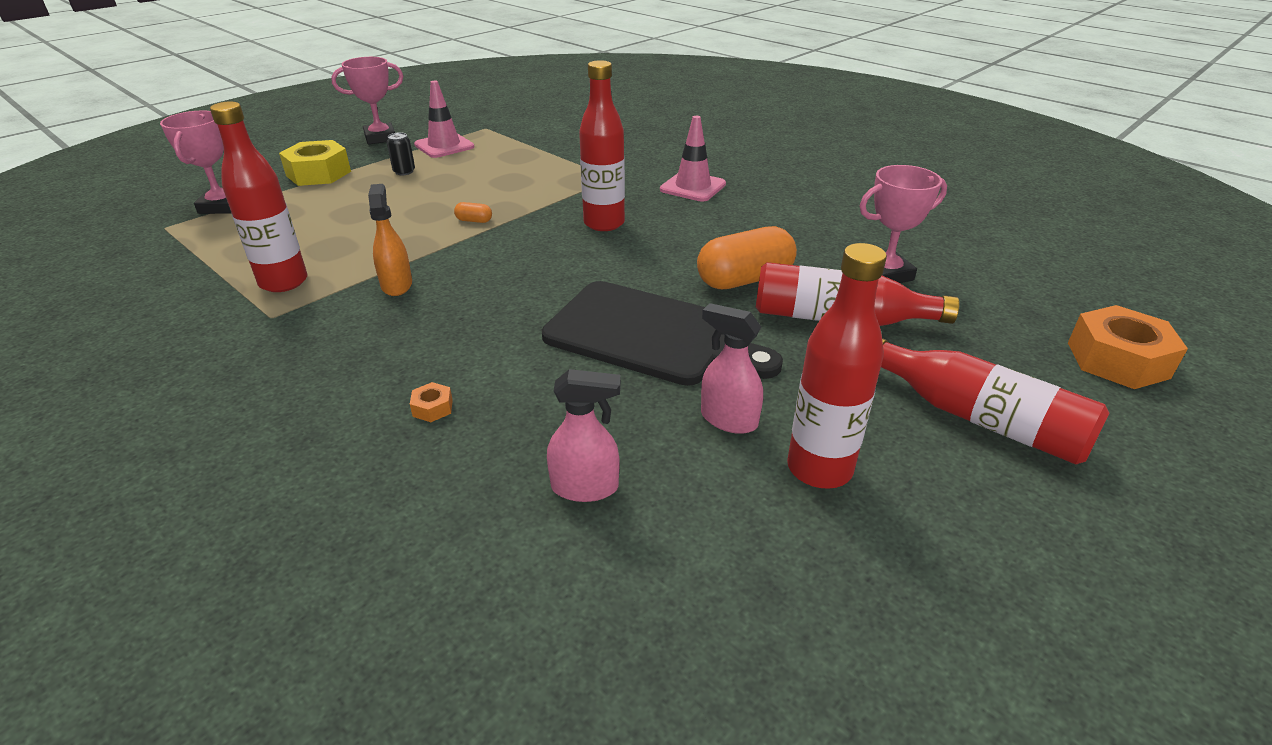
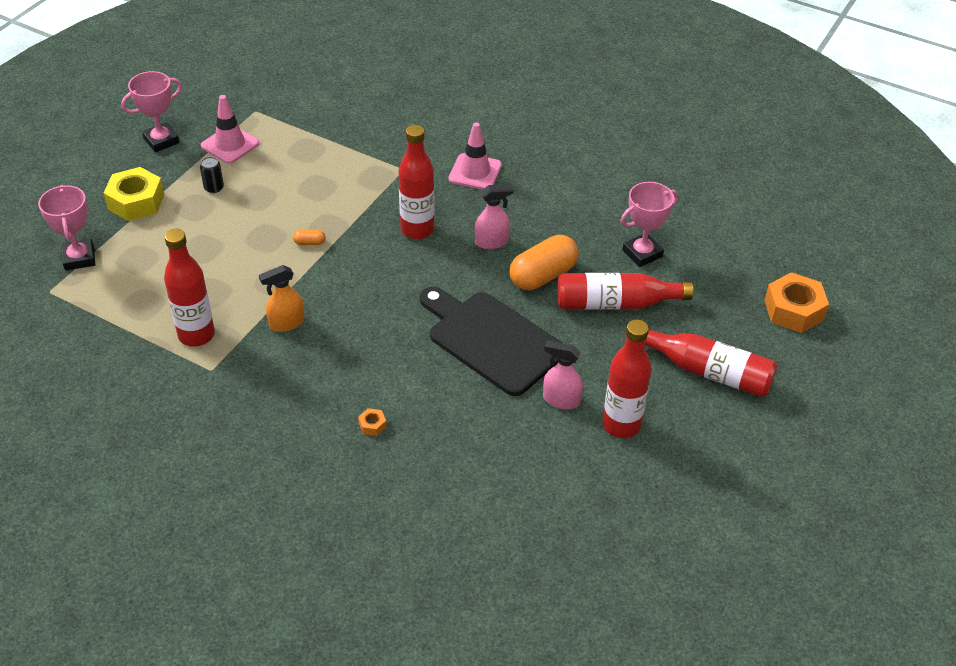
camera: 15 degrees left, 10 degrees up
(397, 285) = (286, 323): orange spray bottle -> orange spray bottle turned 90 degrees counterclockwise
(585, 487) = (491, 462): pink spray bottle -> pink spray bottle (492, 242)
(650, 335) = (491, 340): black cutting board -> black cutting board turned 150 degrees counterclockwise

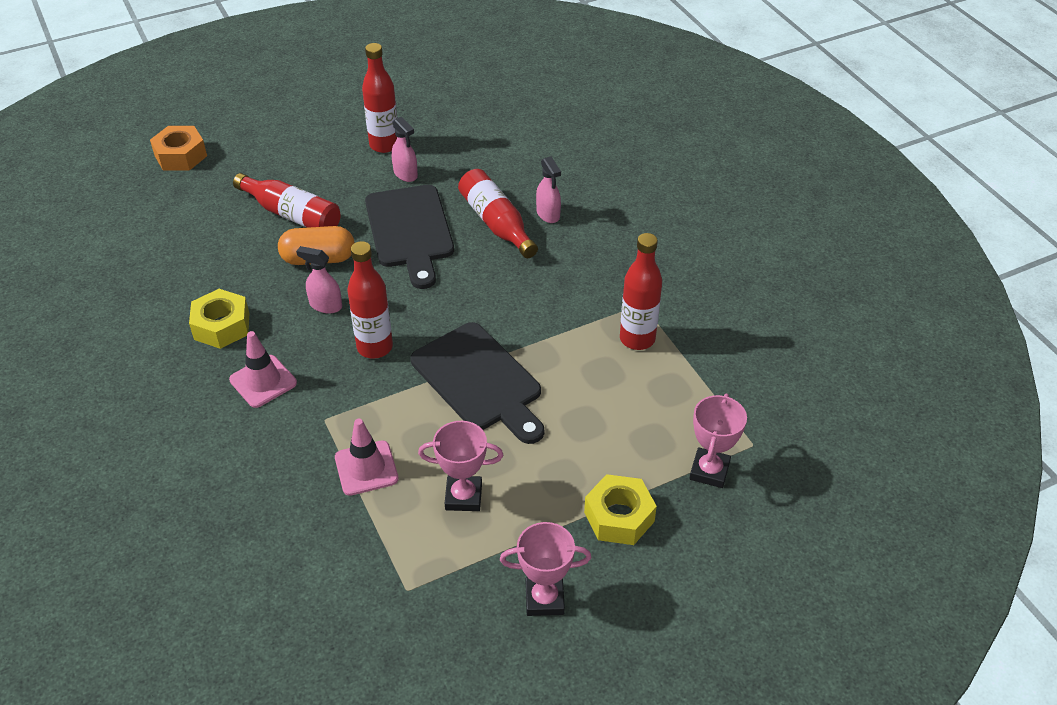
camera: 145 degrees left, 0 degrees up
(214, 188) = (527, 494): black can -> none
(230, 145) = (471, 549): pink traffic cone -> pink traffic cone (366, 468)
(286, 323) = (555, 315): orange spray bottle -> none
(309, 243) = (480, 381): orange capsule -> black cutting board
(372, 425) = (548, 214): orange nut -> pink spray bottle
(552, 192) = (222, 326): none -> yellow nut
(642, 253) = (223, 240): pink trophy -> pink trophy (463, 496)
(709, 372) = (290, 147): red bottle -> red bottle (496, 223)

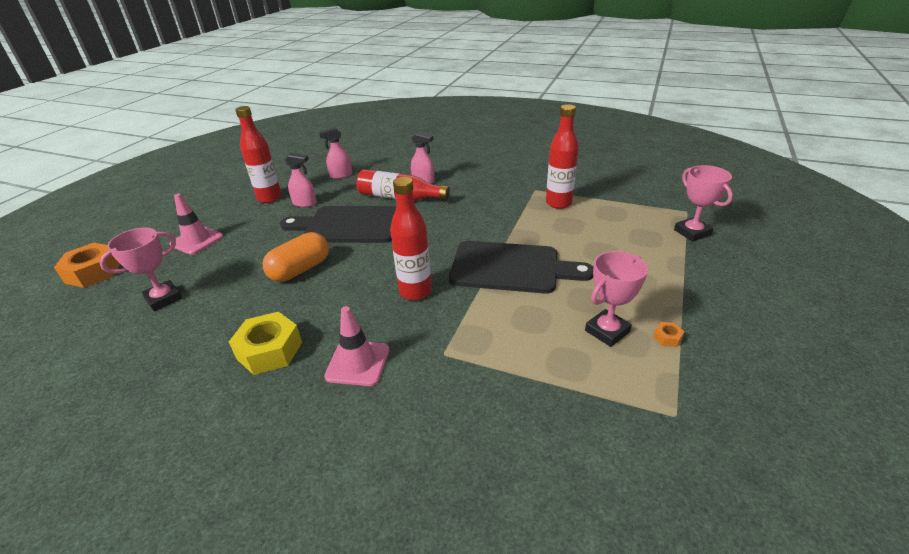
camera: 40 degrees left, 10 degrees down
(292, 215) = (244, 258): red bottle -> none
(325, 305) = (343, 290): pink spray bottle -> pink spray bottle (341, 175)
(366, 468) = (521, 362): pink traffic cone -> pink traffic cone (197, 240)
(410, 231) = (348, 225): black cutting board -> black cutting board turned 150 degrees clockwise
(499, 539) = (667, 337): none -> orange nut
(544, 599) = (748, 349): pink trophy -> pink trophy (164, 299)
(619, 517) = (697, 279): yellow nut -> none

